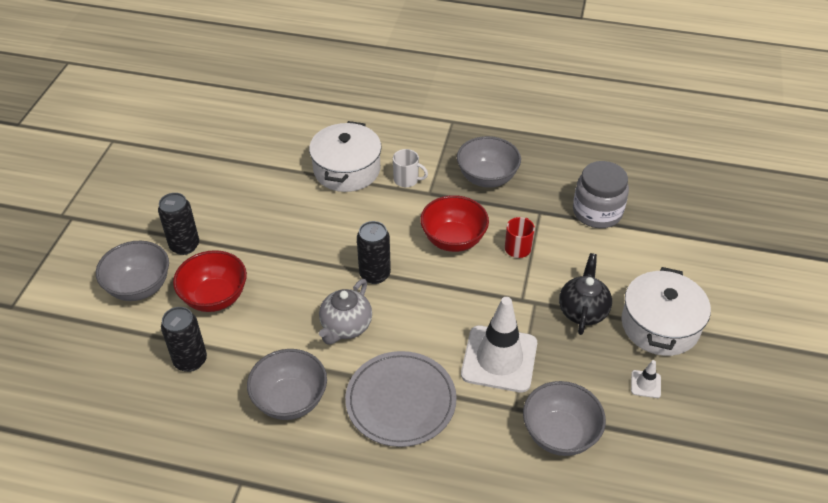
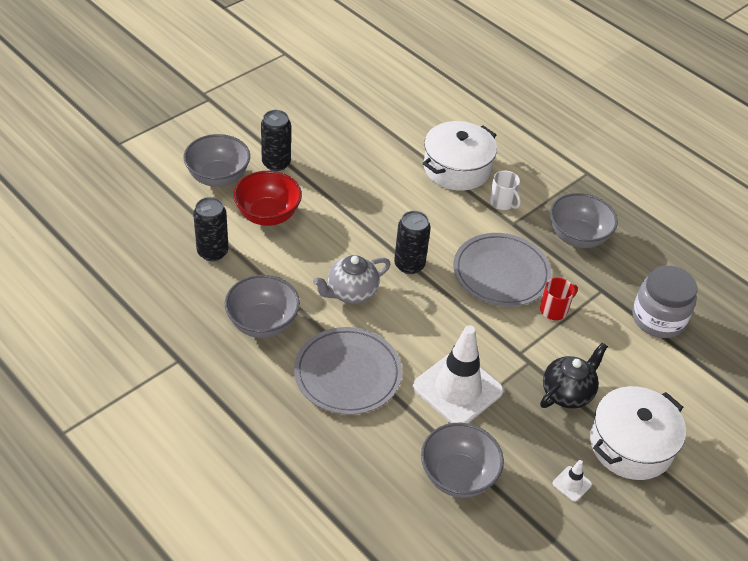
camera: 30 degrees right, 0 degrees up
(453, 240) = (501, 273): red bowl -> grey plate

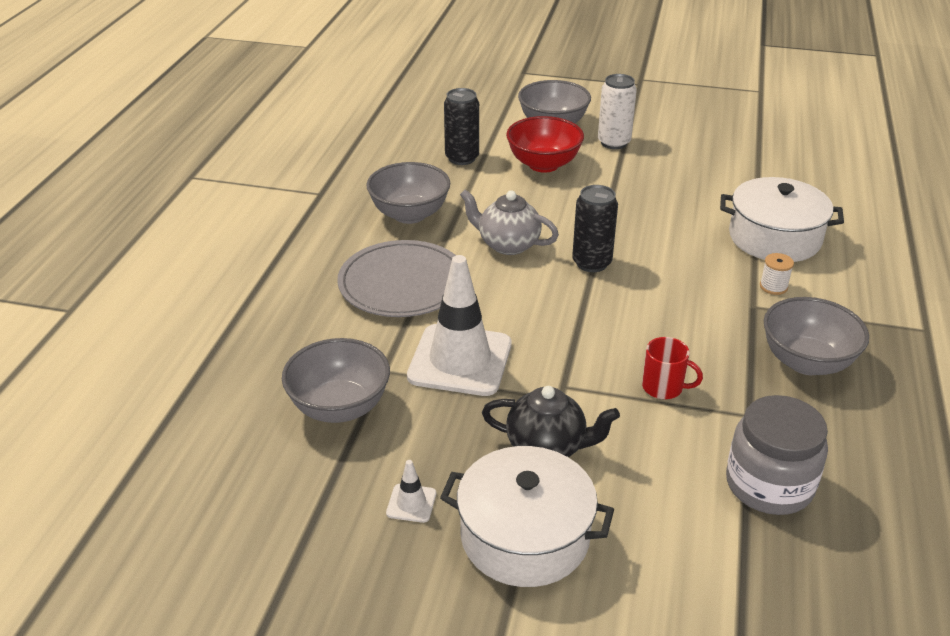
camera: 60 degrees right, 10 degrees down
(276, 163) = (614, 142): black can -> white can
(501, 273) = (665, 326): grey plate -> none
(502, 202) = (773, 286): white mug -> white spool

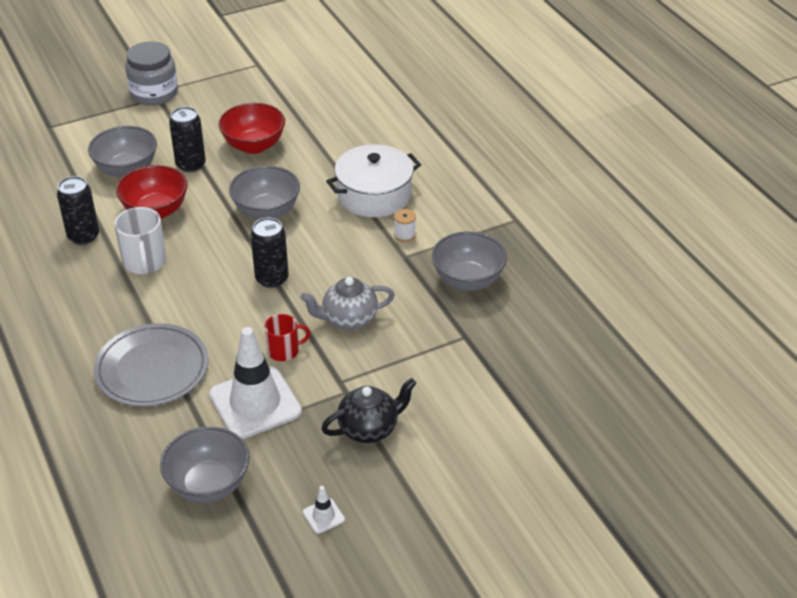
camera: 40 degrees left, 5 degrees up
(409, 214) = (95, 308): grey bowl -> grey bowl (266, 211)
(490, 199) = (144, 262): none -> white mug
(507, 245) = (197, 295): grey teapot -> grey teapot (348, 319)
(525, 536) = (409, 492): white pot -> none
(614, 142) = (191, 165): white can -> black can
(664, 387) = (401, 346): red mug -> red mug (284, 351)
(690, 150) = (254, 146): none -> red bowl
(769, 485) = (512, 375): grey jar -> grey jar (154, 93)

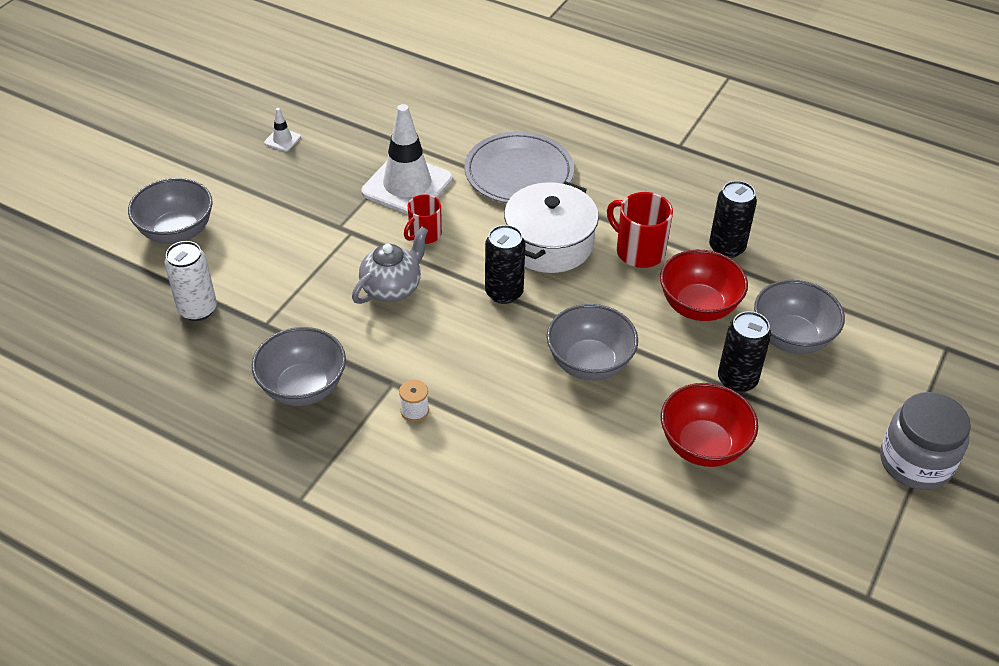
camera: 145 degrees right, 5 degrees up
(144, 262) = (639, 251): white mug -> red mug
(208, 485) = (386, 122): grey bowl -> grey bowl (177, 232)
(369, 428) = (295, 208): black teapot -> none
(374, 195) = (494, 448): white pot -> white pot (549, 243)
(510, 373) = (198, 309): none -> white can

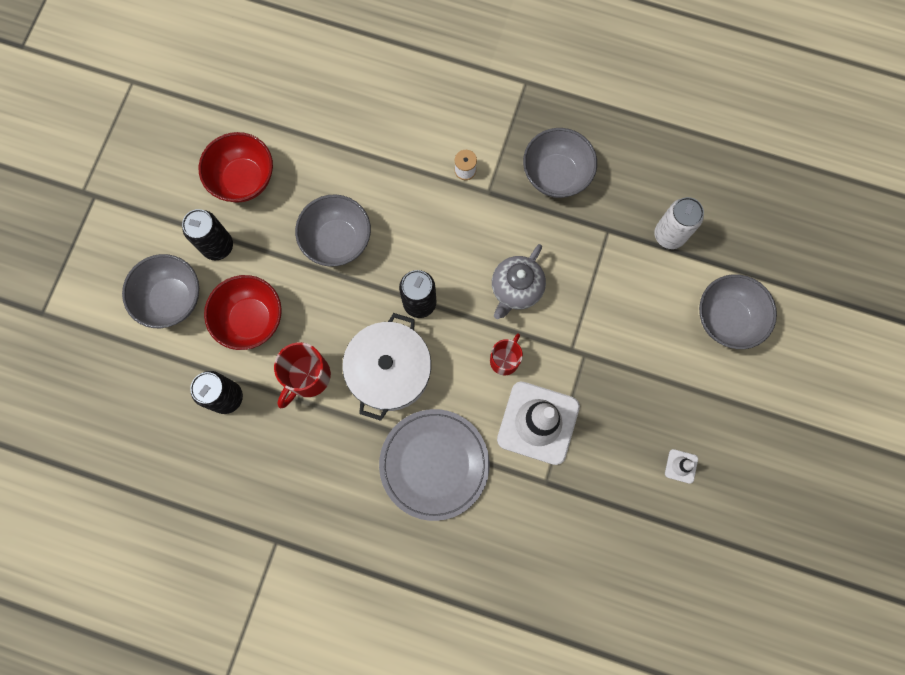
camera: 170 degrees right, 30 degrees up
(639, 251) = (307, 377): red mug -> red mug turned 90 degrees clockwise
(915, 462) = (85, 194): grey jar -> none

